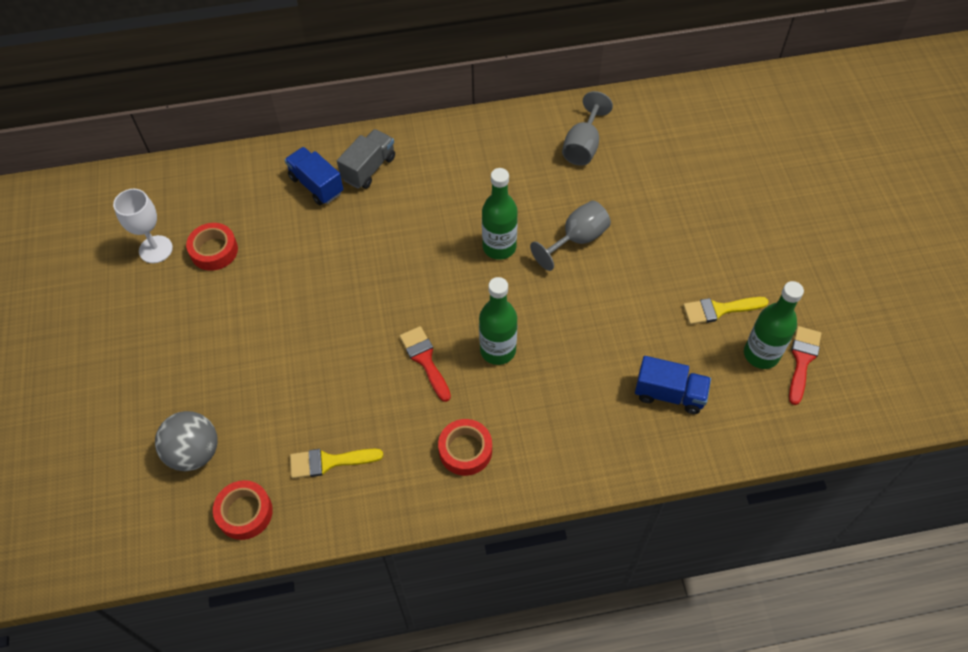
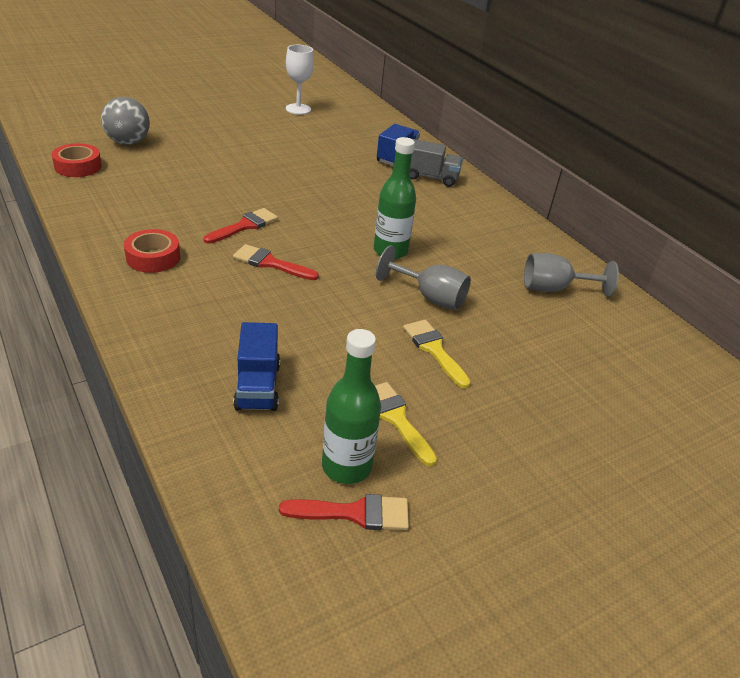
camera: 65 degrees right, 20 degrees down
(214, 251) = (308, 128): red tape -> none
(329, 462) = (129, 194): yellow brush -> yellow brush (434, 350)
(498, 350) = (270, 263): green bottle -> red brush

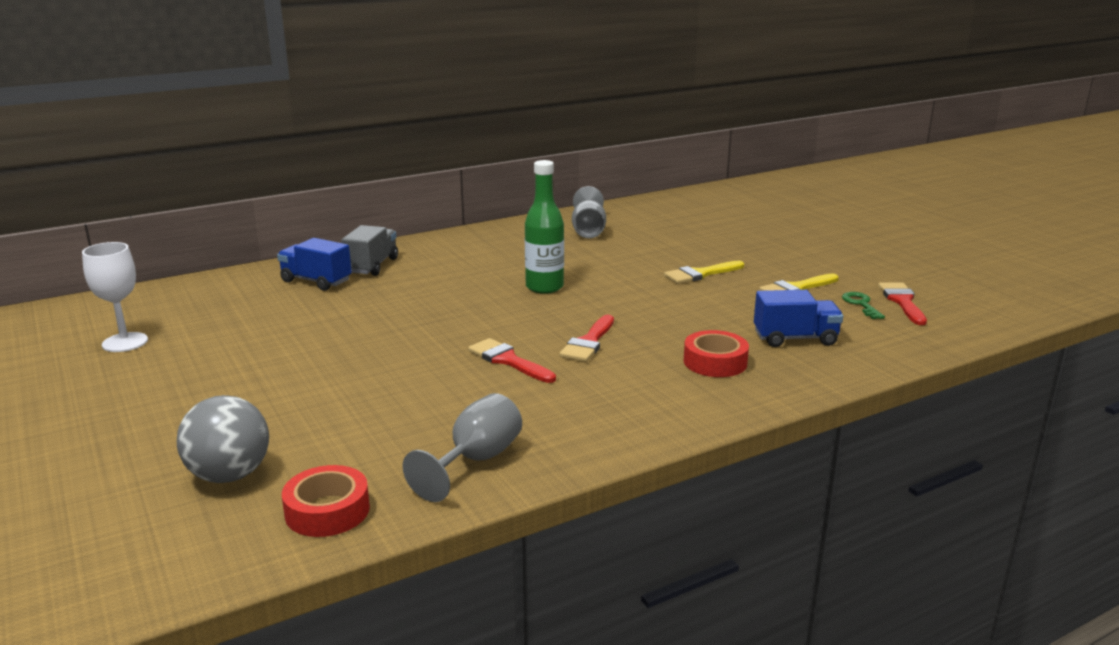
camera: 85 degrees left, 15 degrees down
(153, 257) = (600, 410): red tape -> red tape (715, 362)
(346, 466) = (861, 304): green bottle -> green key
(430, 297) = (622, 273): grey goblet -> grey goblet (476, 460)

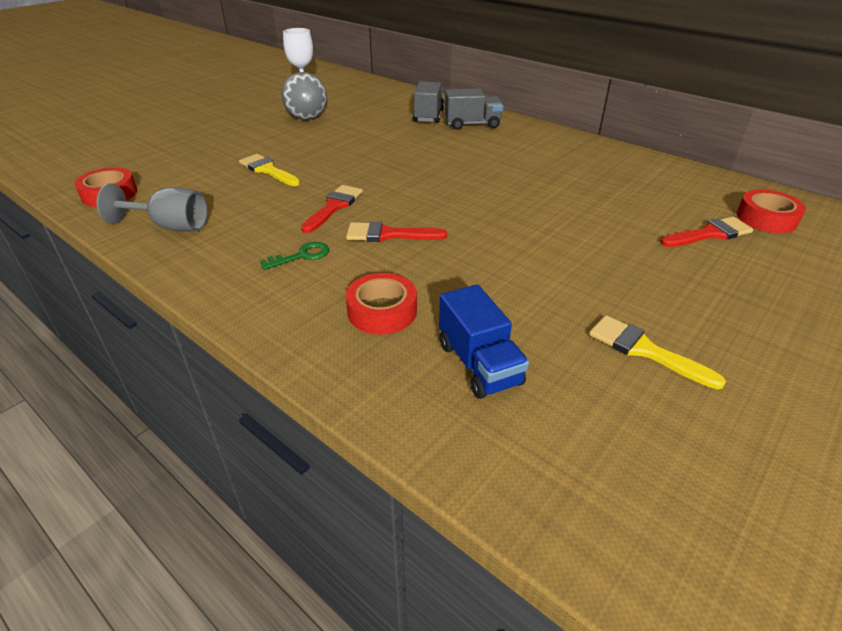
camera: 70 degrees right, 15 degrees up
(229, 475) = (152, 160): grey ball -> grey ball (307, 118)
(316, 281) = (428, 116): blue truck -> grey truck
(544, 287) = (493, 193): green bottle -> none
(588, 230) = (661, 187): grey goblet -> none
(660, 216) = (766, 218): none -> red tape
(700, 274) = (614, 270): yellow brush -> yellow brush (268, 170)
(861, 304) = (645, 420): green key -> green key (302, 256)
(902, 301) = (702, 472): red brush -> red brush (710, 234)

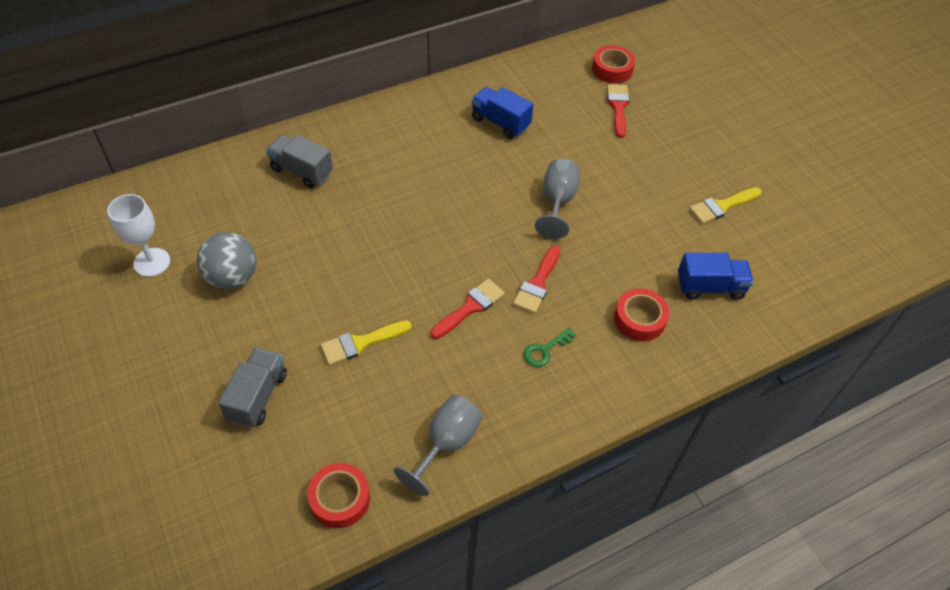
camera: 70 degrees left, 15 degrees up
(302, 256) = (545, 350): green key -> green key turned 120 degrees counterclockwise
(334, 207) = (470, 307): red brush -> red brush turned 90 degrees clockwise
(472, 124) = (349, 147): grey truck -> grey truck (258, 396)
(513, 224) = (557, 202): none -> grey goblet
(585, 174) = (500, 122): none -> blue truck

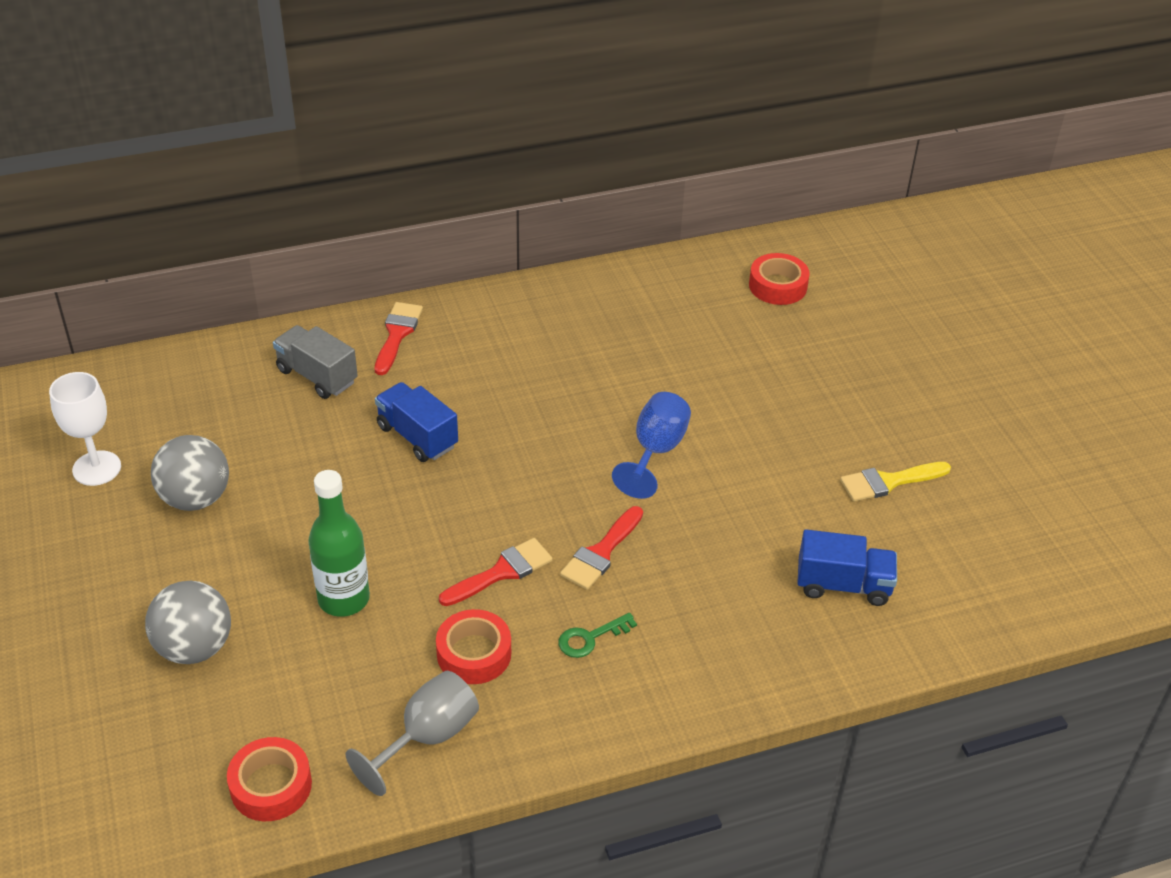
camera: 10 degrees right, 10 degrees down
(258, 396) = (194, 647): grey truck -> grey ball
(360, 343) = (344, 599): yellow brush -> green bottle
(500, 122) = (602, 341): blue truck -> blue truck (417, 436)
(557, 202) = (655, 451): grey goblet -> blue goblet
(618, 107) = (773, 337): red brush -> red brush (397, 334)
(639, 319) = (732, 614): red tape -> red tape (474, 654)

